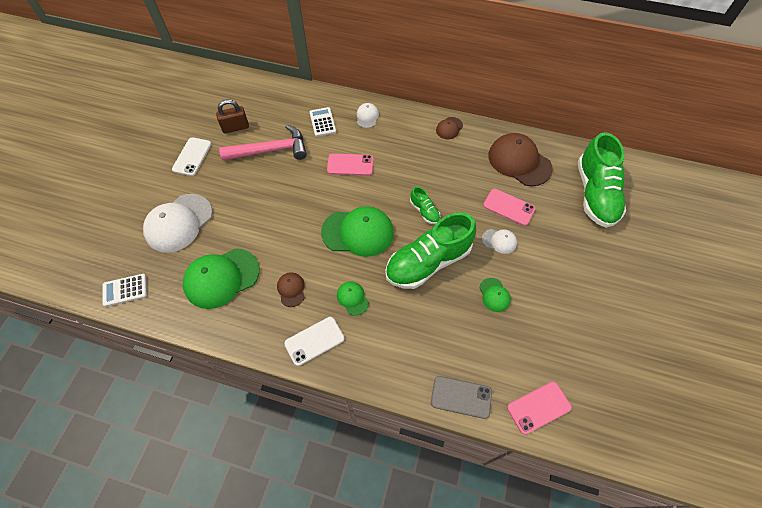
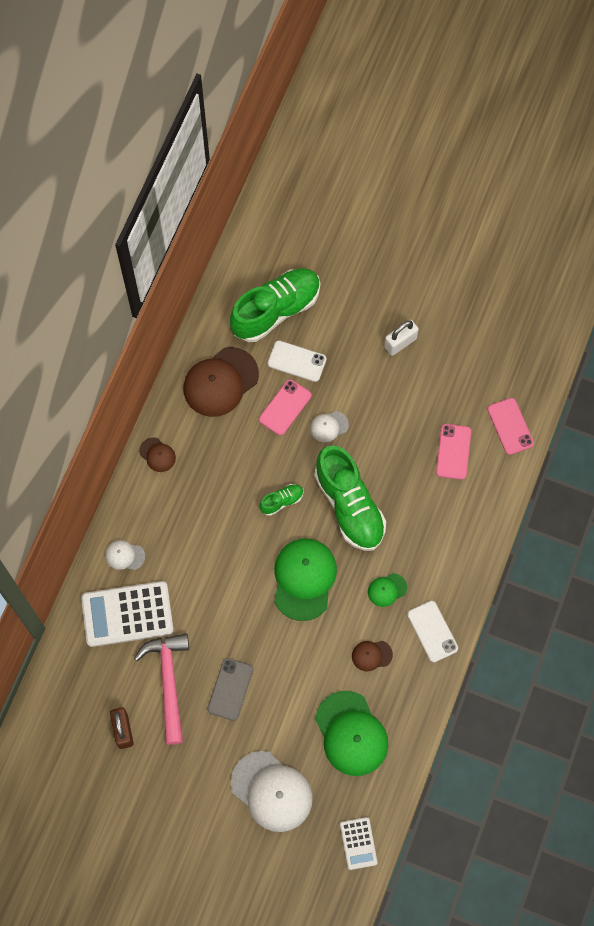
camera: 85 degrees left, 10 degrees up
(192, 157) = (168, 785): white phone -> white phone (297, 361)
(322, 122) = (127, 614): white calculator -> white calculator, size x1.90
(350, 165) = (203, 582): pink phone -> pink phone (453, 452)
(461, 397) = (497, 494): grey phone -> grey phone (230, 689)
(494, 295) = (393, 444): green cap -> none
(499, 241) = (329, 426): white cap -> white cap turned 135 degrees counterclockwise
(595, 194) = (276, 310): green shoe -> green shoe turned 45 degrees counterclockwise
(598, 294) = (400, 343): none -> white padlock

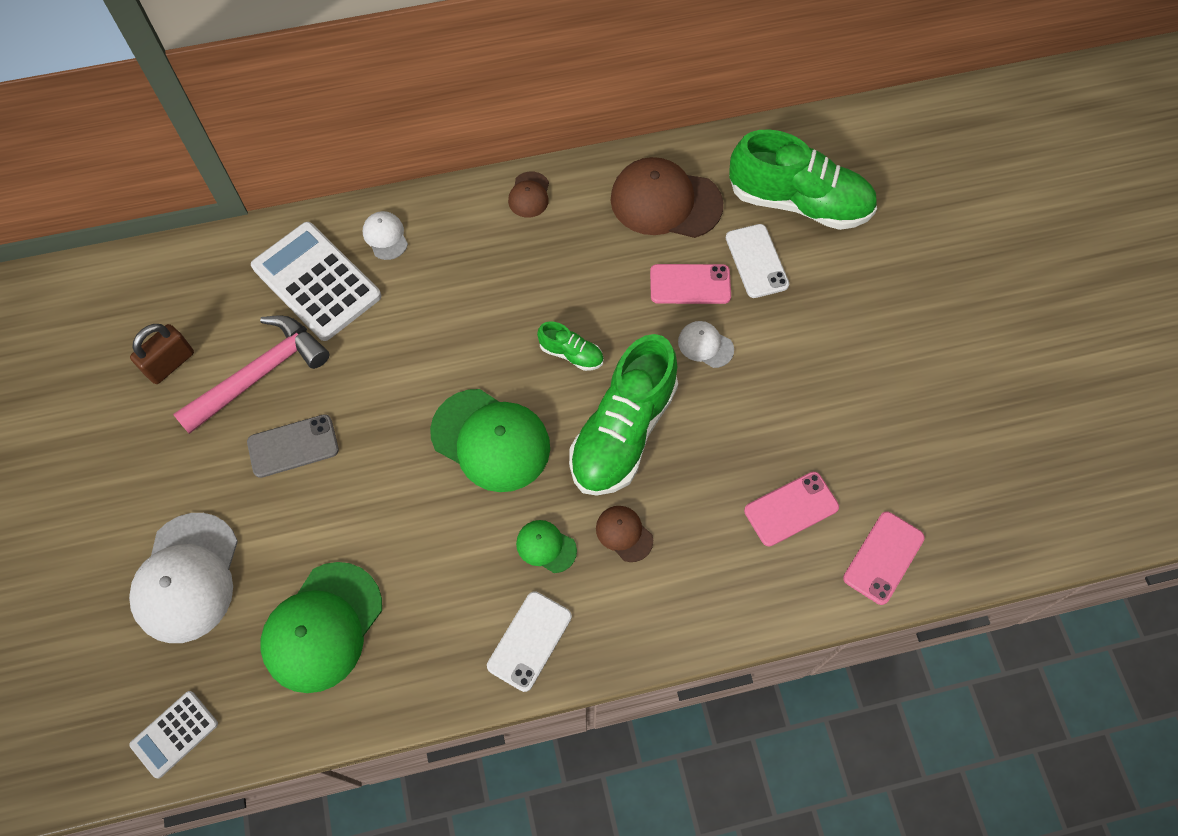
camera: 55 degrees right, 5 degrees down
(304, 579) = (491, 440): green cap -> green cap turned 60 degrees clockwise
(371, 655) = (445, 584): brown cap -> brown cap (624, 534)
(400, 343) = (877, 356): white padlock -> none

